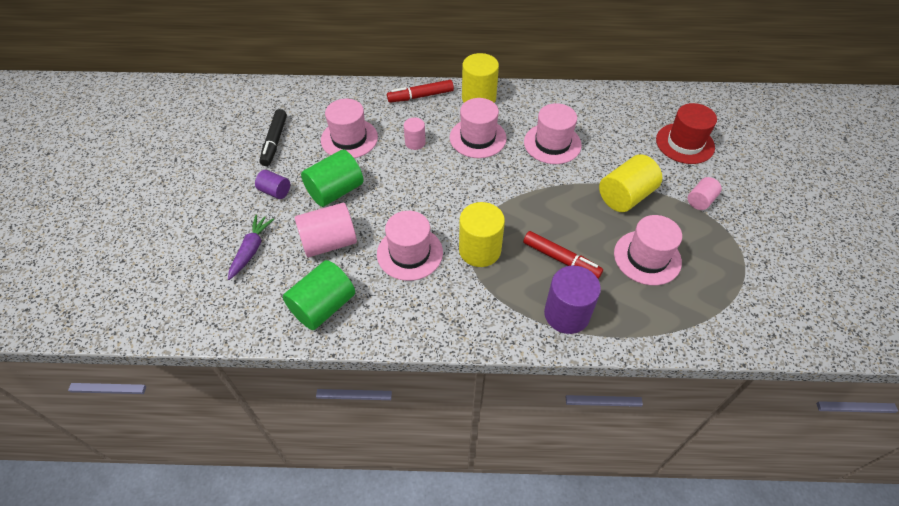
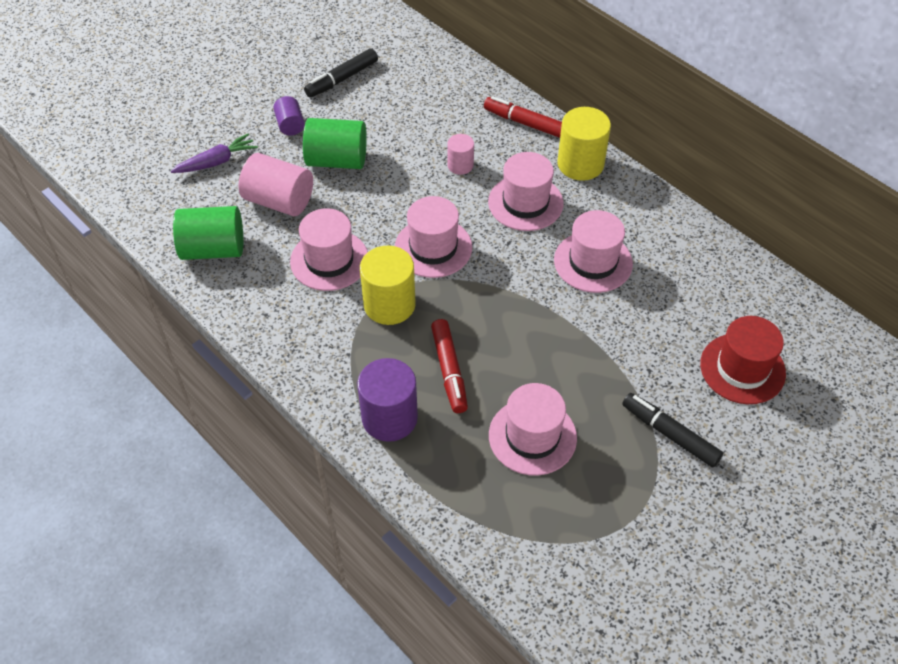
camera: 45 degrees right, 0 degrees up
(349, 138) = (407, 120): pink hat -> pink hat (433, 247)
(625, 196) = (595, 367): yellow cylinder -> none
(700, 200) = (670, 434): pink cylinder -> black marker

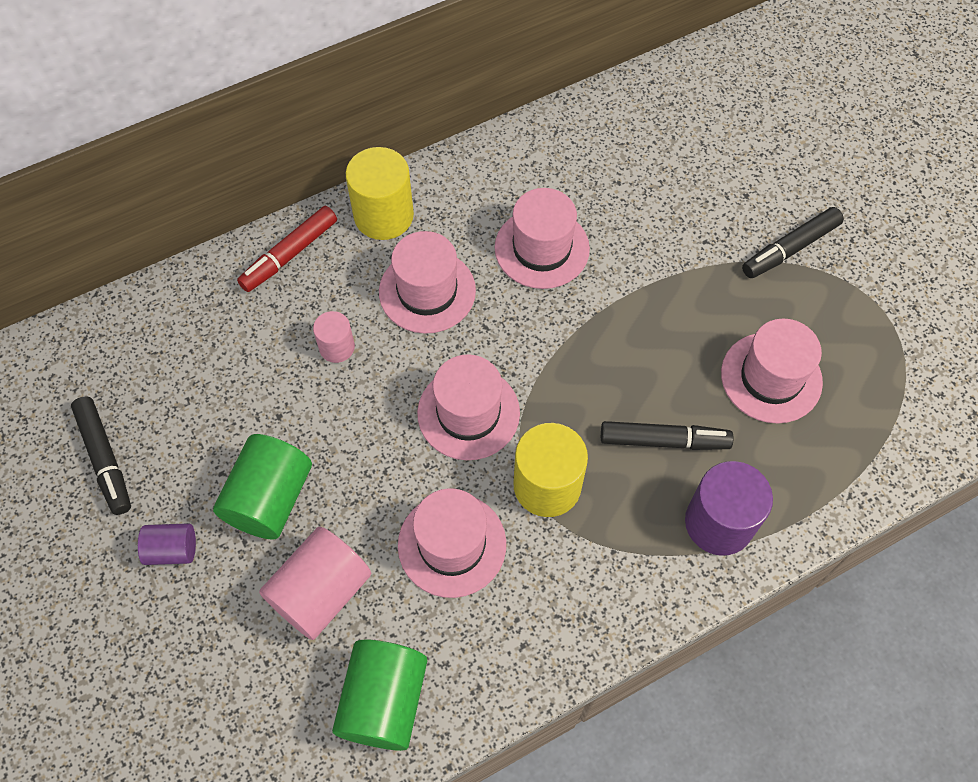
camera: 75 degrees left, 10 degrees up
(216, 162) = (208, 671): purple carrot -> none
(449, 370) = (664, 441): red marker -> black marker
(742, 368) = (721, 159): red hat -> none

